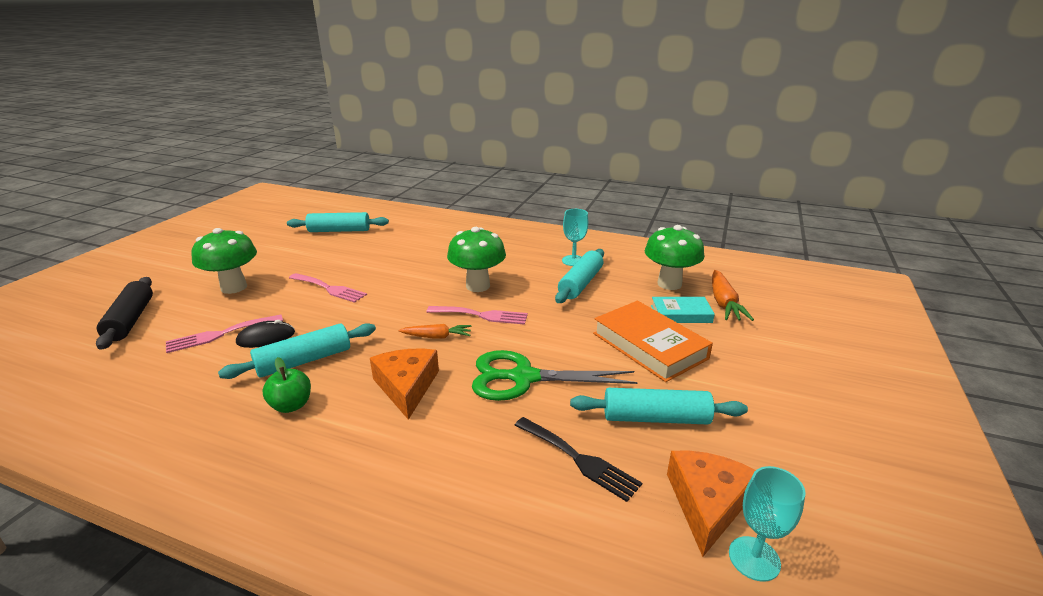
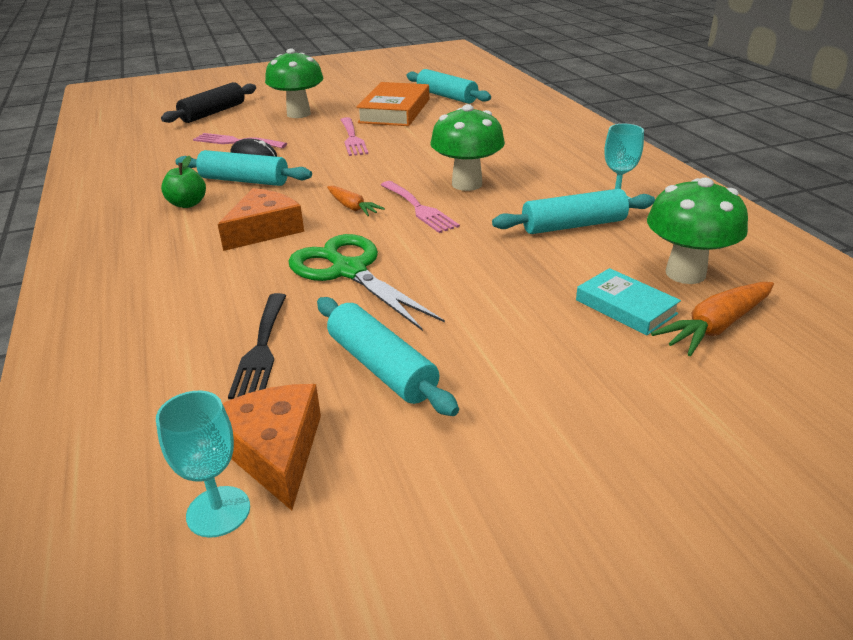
camera: 50 degrees right, 5 degrees up
(649, 346) = (516, 313): orange book -> orange book (395, 111)
(707, 503) = (274, 451): orange cheese -> orange cheese turned 90 degrees counterclockwise

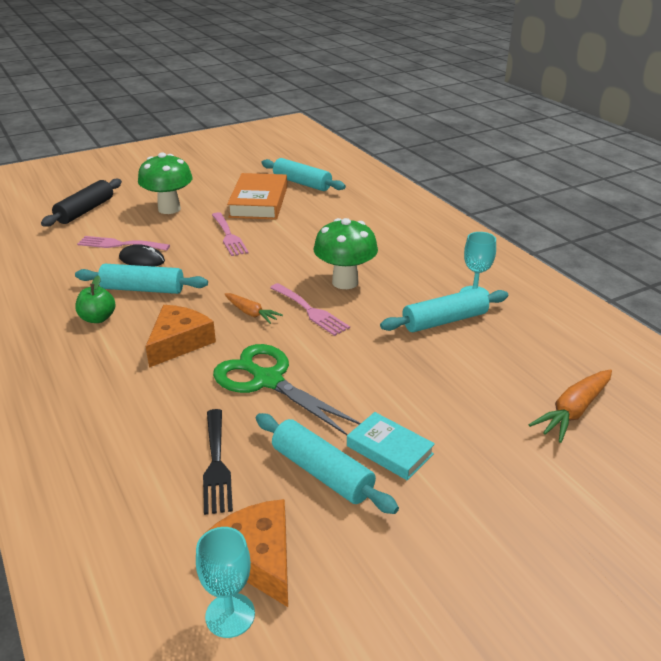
camera: 10 degrees left, 0 degrees up
(625, 307) = (502, 398): turquoise book -> turquoise book (389, 450)
(685, 273) = (542, 363): green mushroom -> none

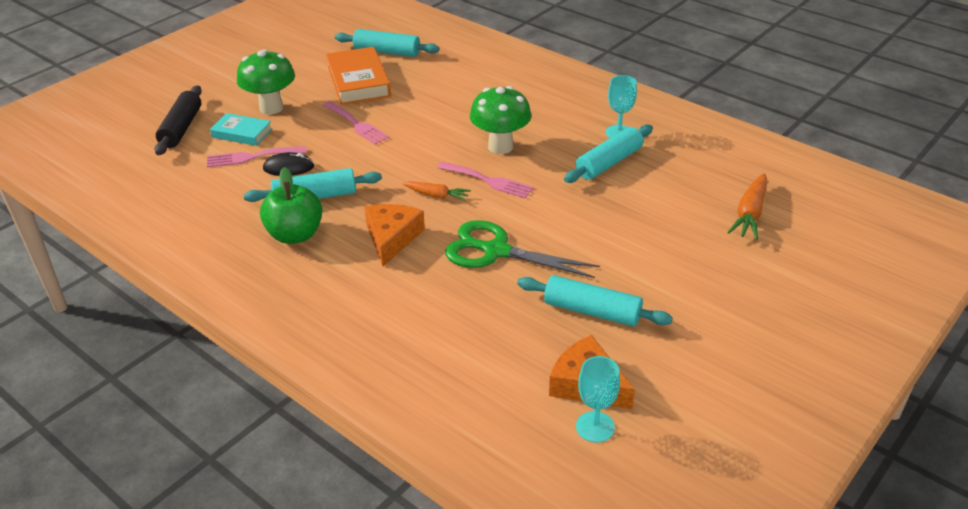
camera: 20 degrees left, 5 degrees up
(98, 318) = (295, 235): green apple -> green apple, size x1.59
(216, 464) = (505, 329): black fork -> none
(389, 450) = (632, 280): turquoise book -> turquoise book (242, 133)

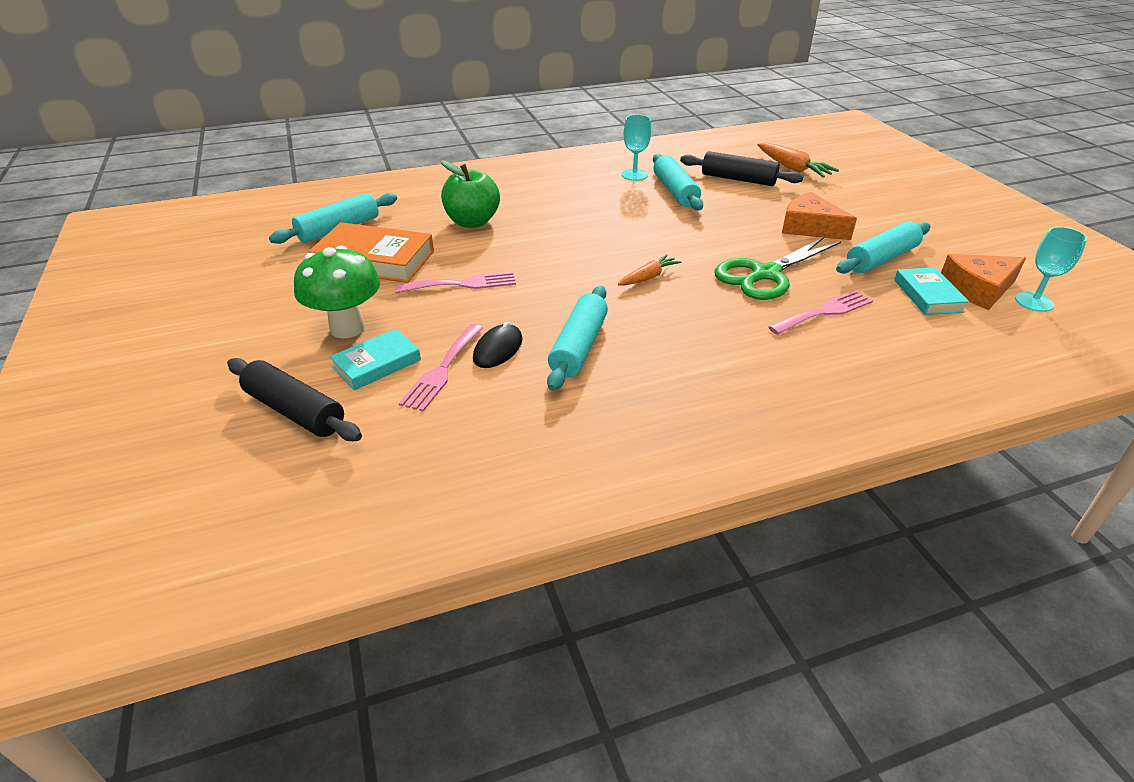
camera: 60 degrees left, 0 degrees up
(295, 235) = (643, 379): green apple -> green apple (472, 222)
(392, 238) = (701, 321): orange cheese -> orange cheese (809, 227)
(489, 181) = (649, 246): pink fork -> pink fork (824, 312)
(500, 147) = (598, 225): green mushroom -> none
(542, 352) = (927, 296): none -> turquoise book
(679, 189) = (738, 179): none -> black rolling pin

